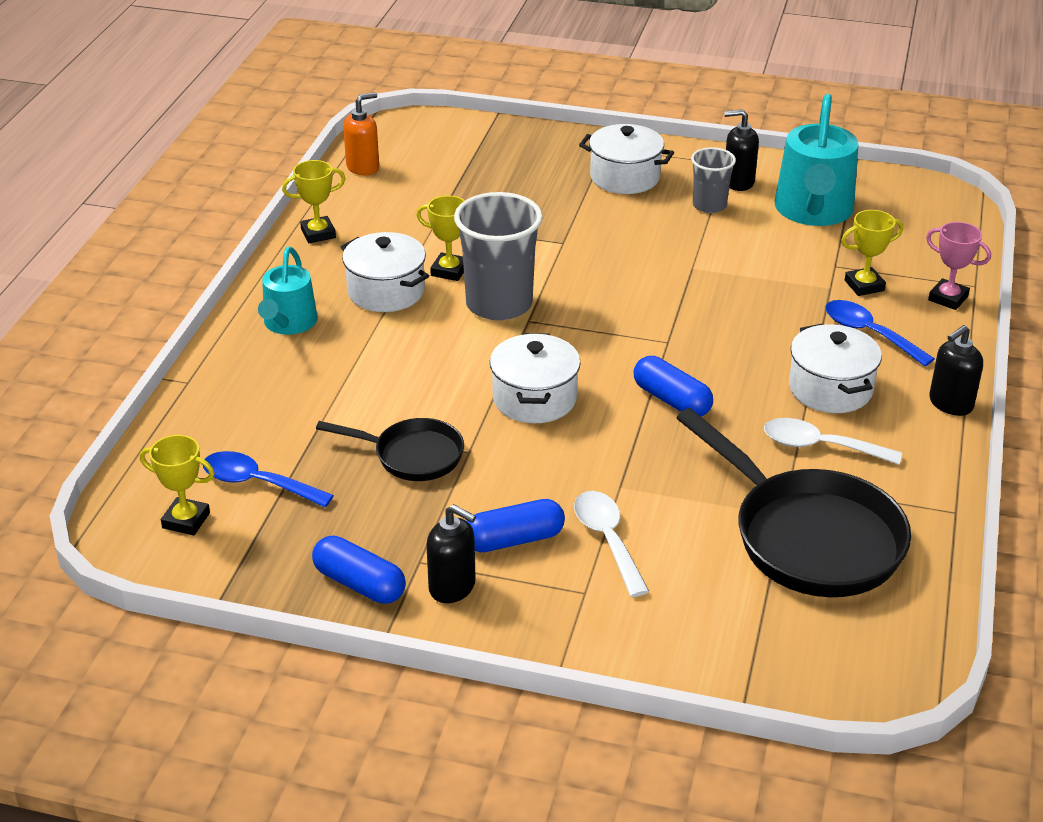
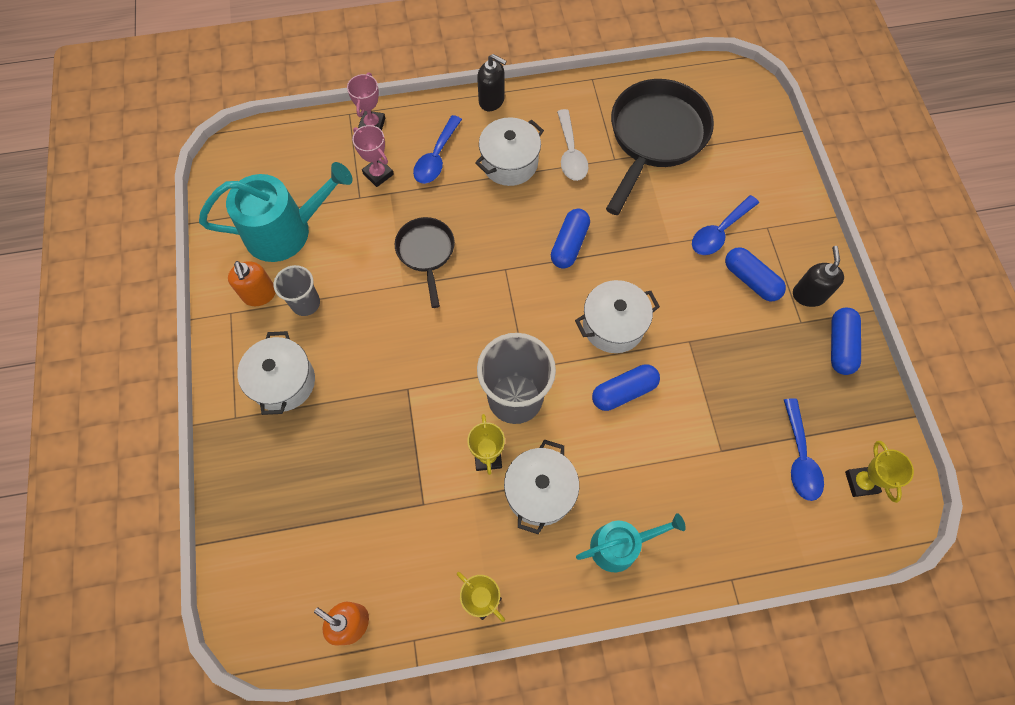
camera: 115 degrees left, 30 degrees up
(412, 456) = (714, 373): black pan -> black pan (426, 253)
(446, 379) = (624, 391): none -> blue capsule
(607, 540) = (719, 232): white spoon -> blue spoon
(738, 182) = (259, 294): black soap dispenser -> orange soap dispenser
(864, 285) = (378, 174): yellow trophy -> pink trophy

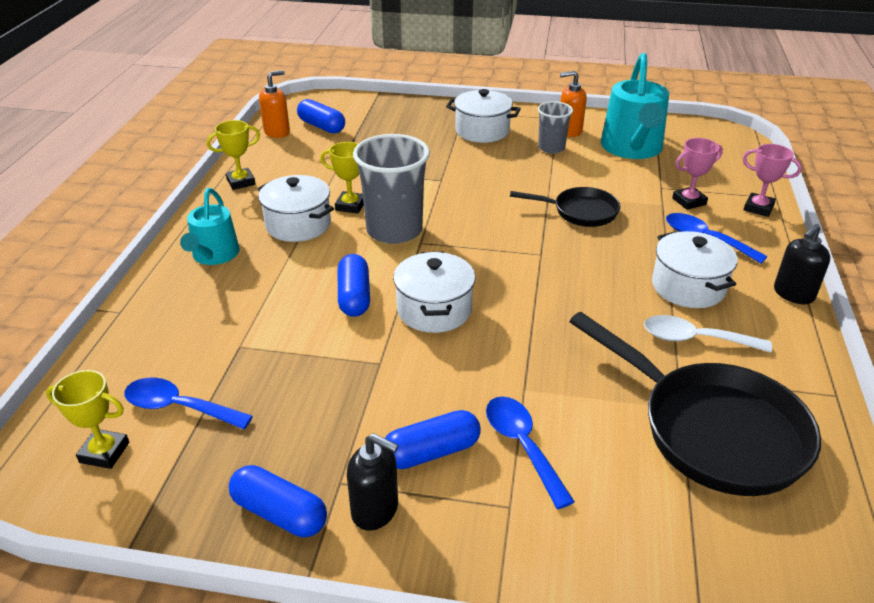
camera: 110 degrees right, 30 degrees down
(569, 244) = (555, 304): blue capsule -> blue capsule (321, 126)

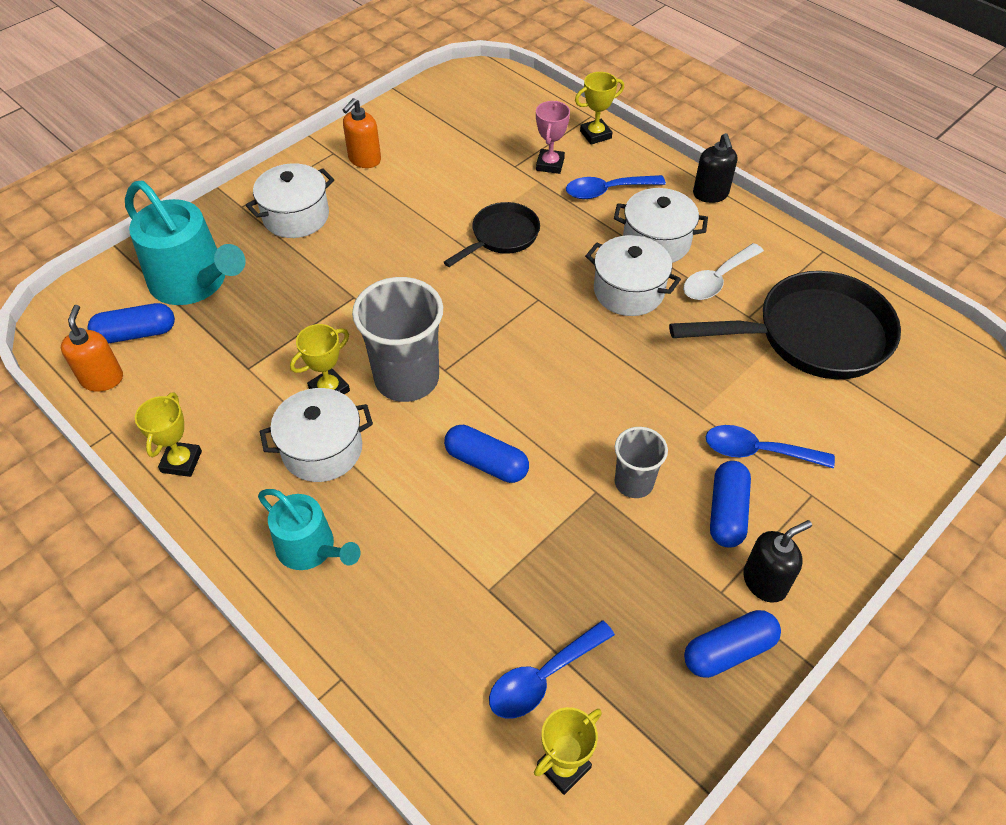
camera: 55 degrees left, 15 degrees up
(434, 310) = (554, 415): white pot -> white pot (628, 291)
(551, 148) = (380, 189): grey cup -> grey cup (634, 482)
(632, 148) = (438, 142): turquoise watering can -> turquoise watering can (194, 282)
(758, 208) = (595, 135): pink trophy -> yellow trophy

